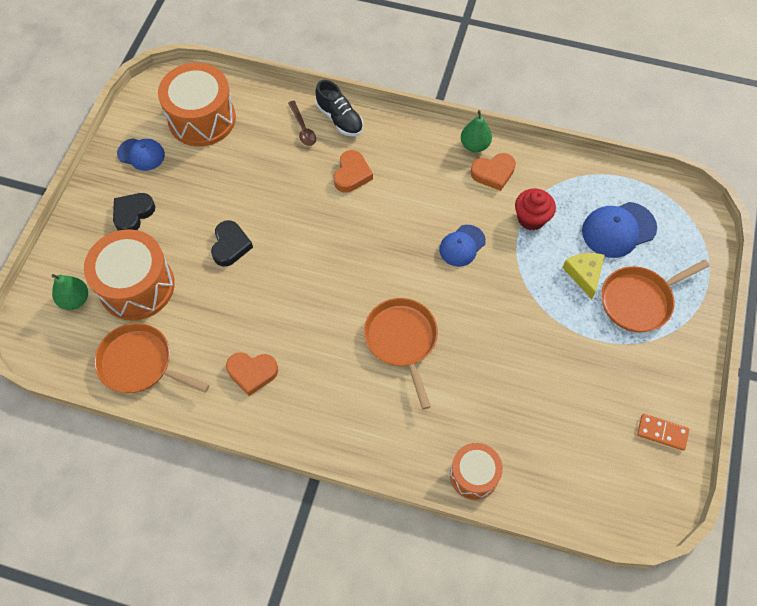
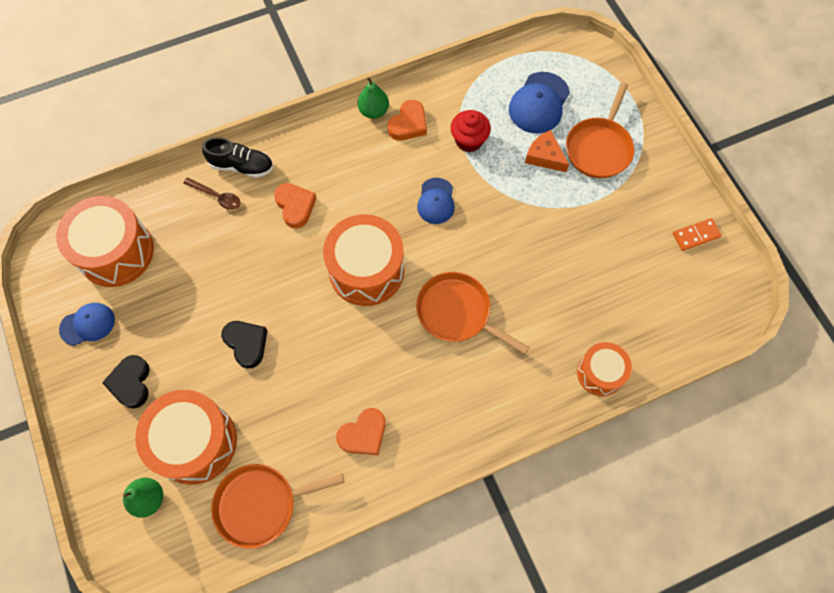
camera: 40 degrees left, 5 degrees up
(362, 258) = (366, 270): none -> orange drum
(584, 274) = (544, 156): yellow cheese -> orange cheese

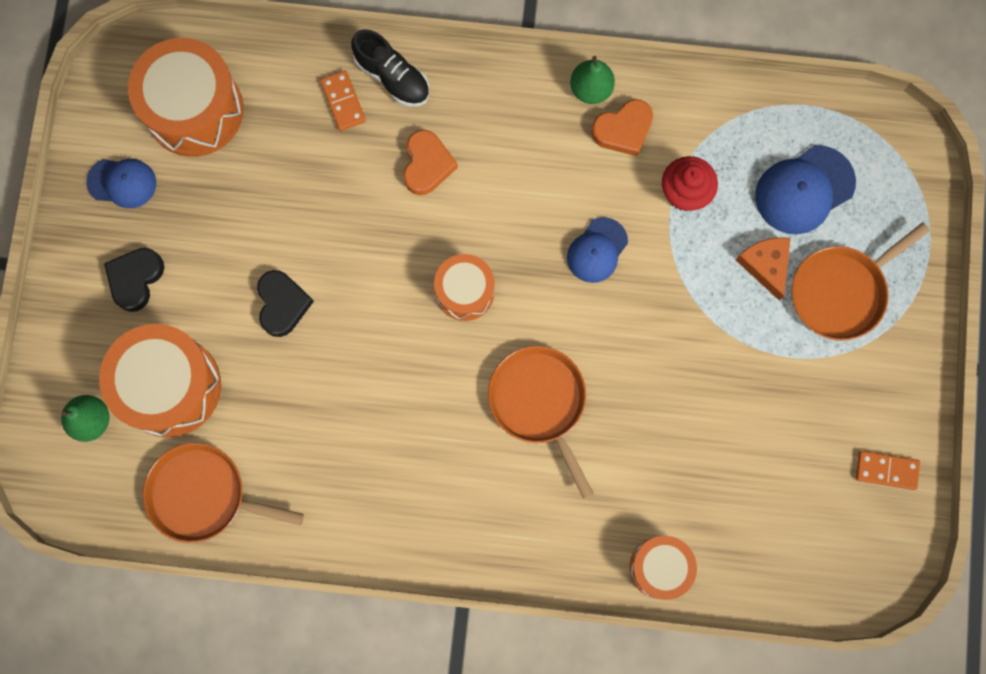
camera: 30 degrees right, 10 degrees up
(217, 196) = (343, 101): brown spoon -> orange domino
(363, 434) = (353, 482): orange heart -> none
(366, 270) = (465, 292): orange drum -> orange drum, size x0.59

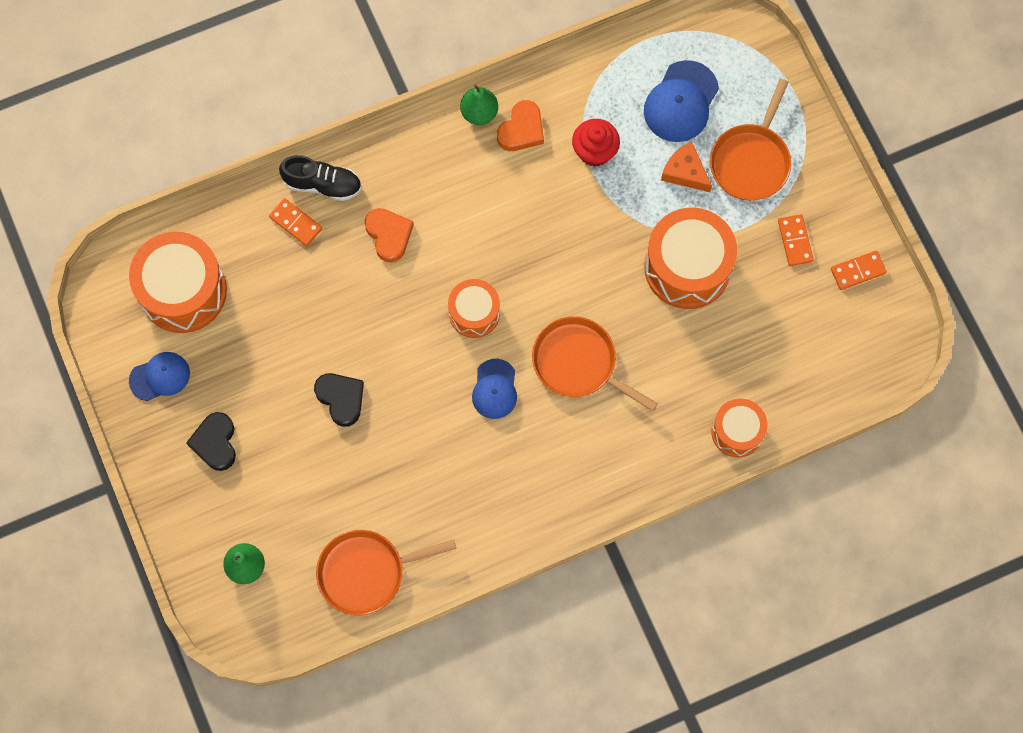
camera: 30 degrees left, 5 degrees down
(170, 386) = (292, 507): orange drum -> orange drum (687, 267)
(597, 250) = (555, 229): blue cap -> blue cap (495, 389)
(838, 401) = (795, 241): none -> orange domino

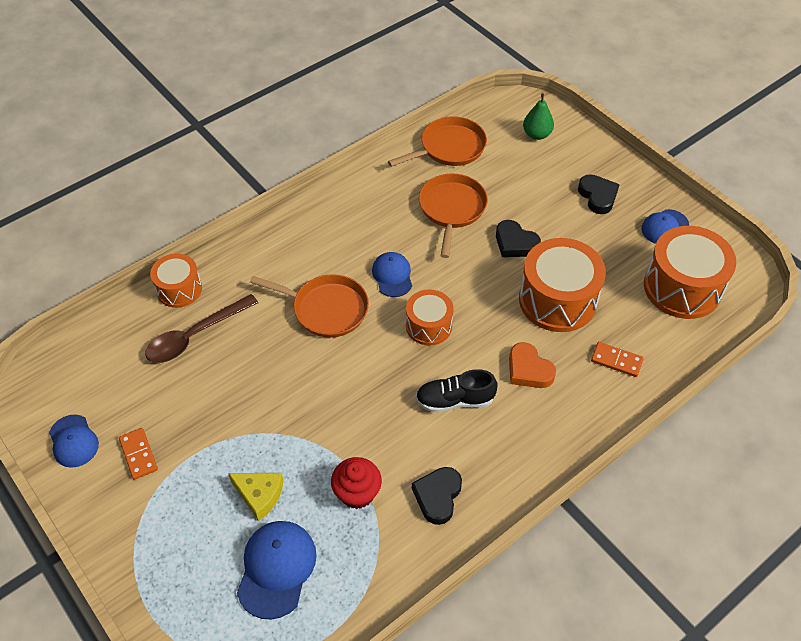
camera: 165 degrees right, 20 degrees down
(322, 184) = (609, 399): black shoe -> black shoe (455, 400)
(479, 112) = (486, 503): green pear -> none
(521, 130) = (437, 496): orange heart -> black heart
(685, 172) = (259, 495): orange cheese -> yellow cheese
(687, 267) = (242, 406): orange drum -> orange drum (557, 300)
(725, 364) = (195, 336): none -> brown spoon
(751, 161) = (191, 523): orange pan -> orange pan (452, 209)
(858, 271) = (73, 441): orange domino -> blue cap

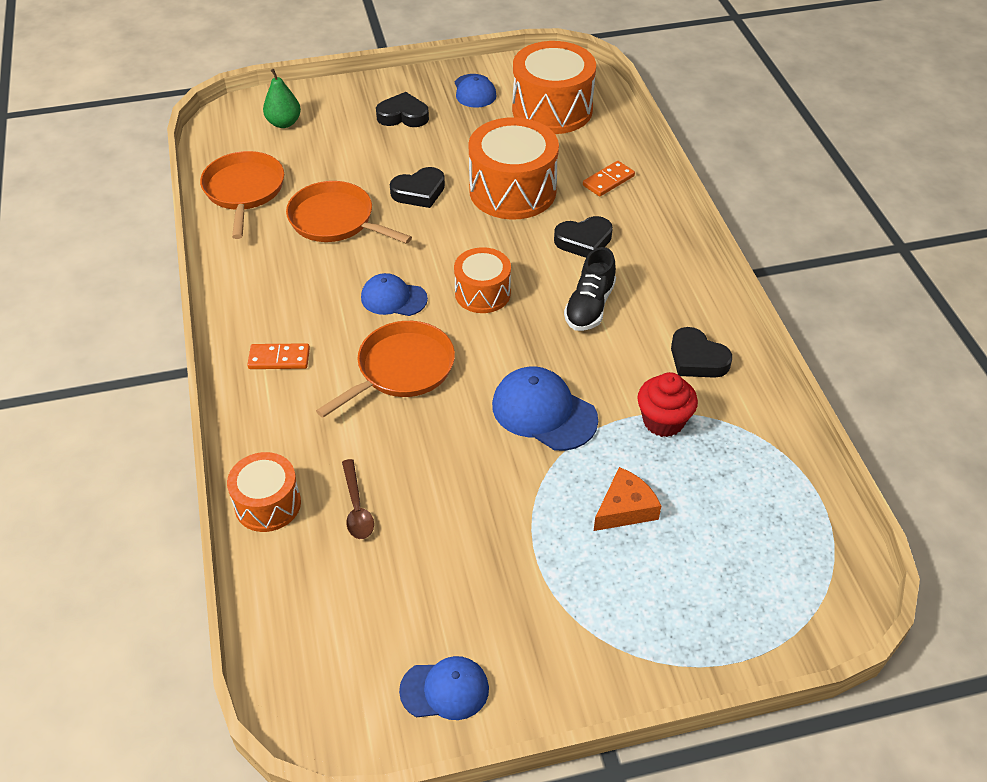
camera: 65 degrees left, 5 degrees down
(139, 454) = (506, 617): orange domino -> orange domino (279, 358)
(195, 336) = (357, 507): brown spoon -> brown spoon, size x0.58
(259, 495) = (625, 508): yellow cheese -> orange cheese
(276, 569) = (726, 520): blue cap -> blue cap (544, 412)
(528, 370) = (584, 241): orange heart -> black heart

